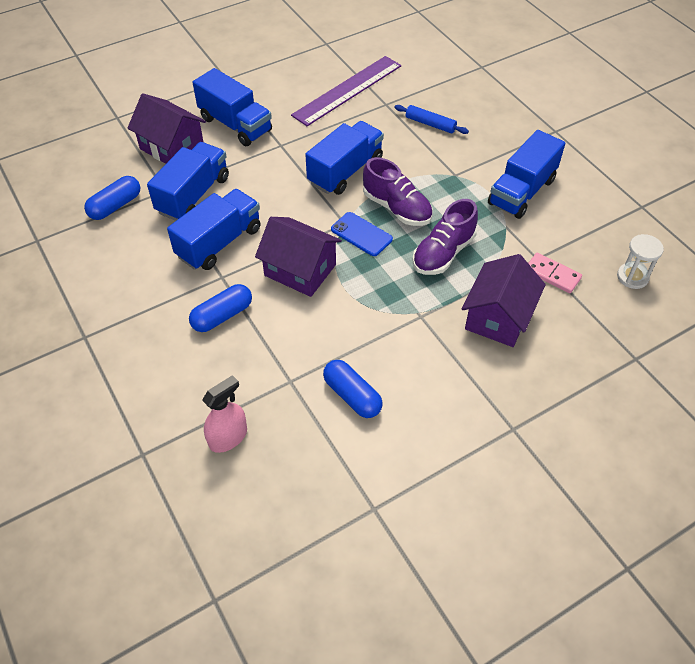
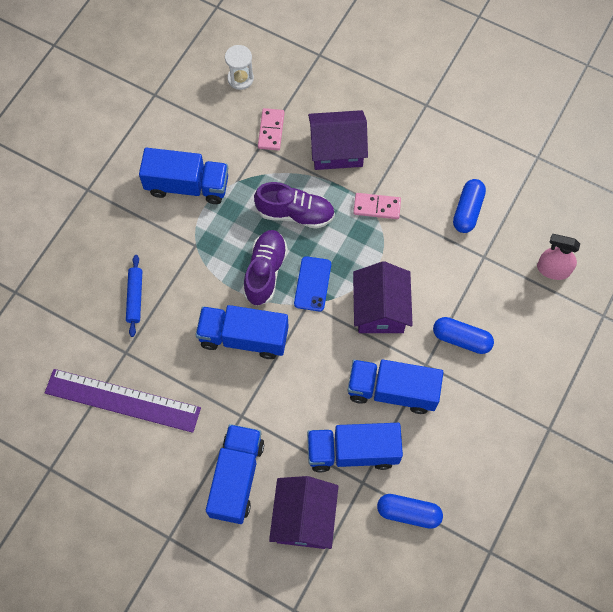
camera: 120 degrees left, 15 degrees up
(409, 318) = (377, 207): none -> pink domino

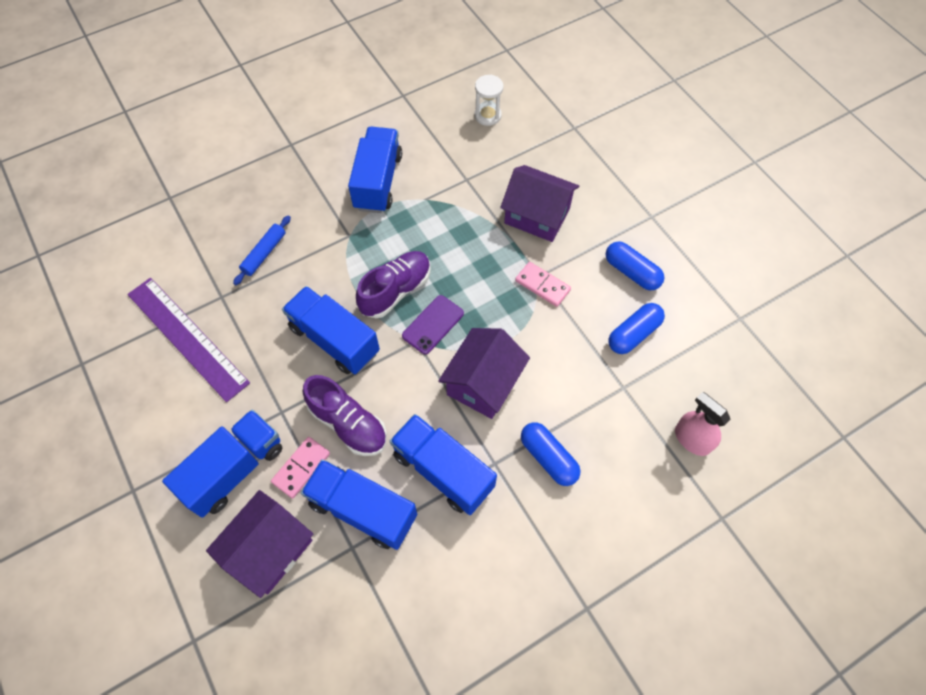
camera: 30 degrees right, 5 degrees down
(187, 186) = (378, 182): blue truck -> blue truck turned 120 degrees counterclockwise
(271, 130) = (486, 170): pink domino -> pink domino (301, 468)
(295, 213) = (459, 253): purple shoe -> purple shoe (348, 424)
(312, 284) = (433, 324): blue phone -> purple phone
(408, 513) = (377, 609): blue capsule -> blue capsule (631, 272)

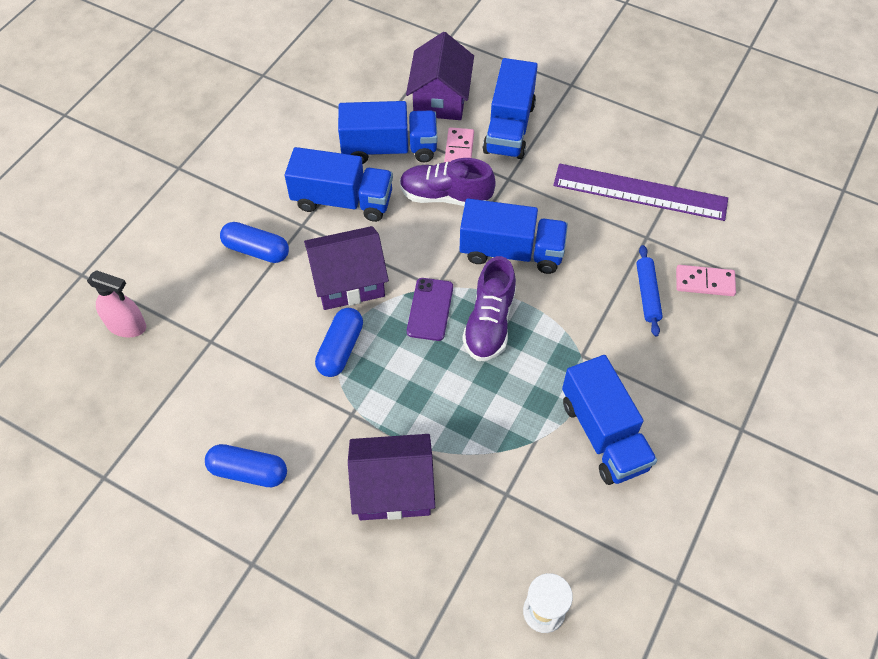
camera: 150 degrees right, 5 degrees down
(483, 383) = (348, 281): purple house -> purple house turned 75 degrees clockwise
(542, 285) = (342, 404): pink domino -> pink domino (704, 282)
(633, 334) = (220, 400): blue capsule -> blue capsule (340, 349)

